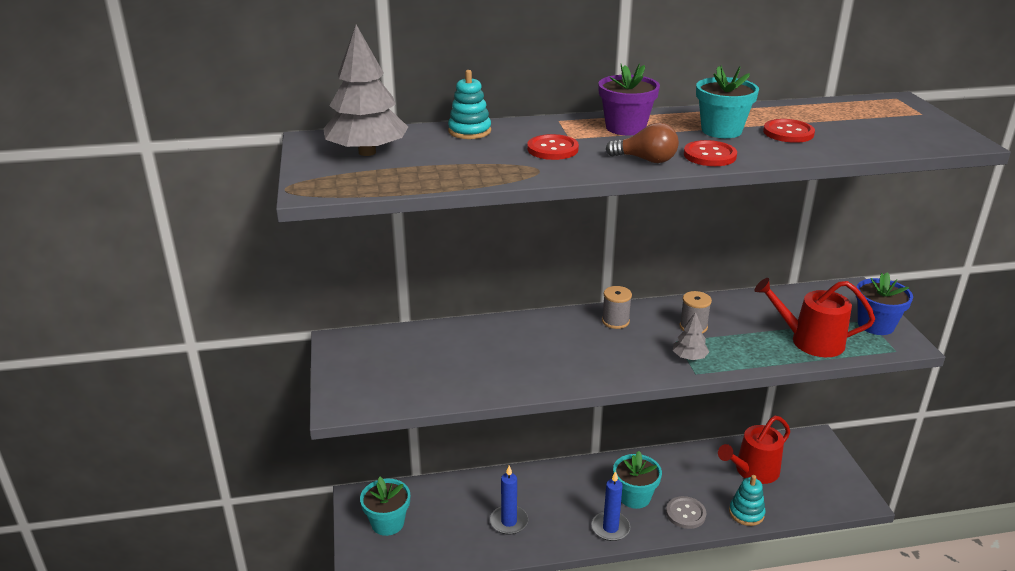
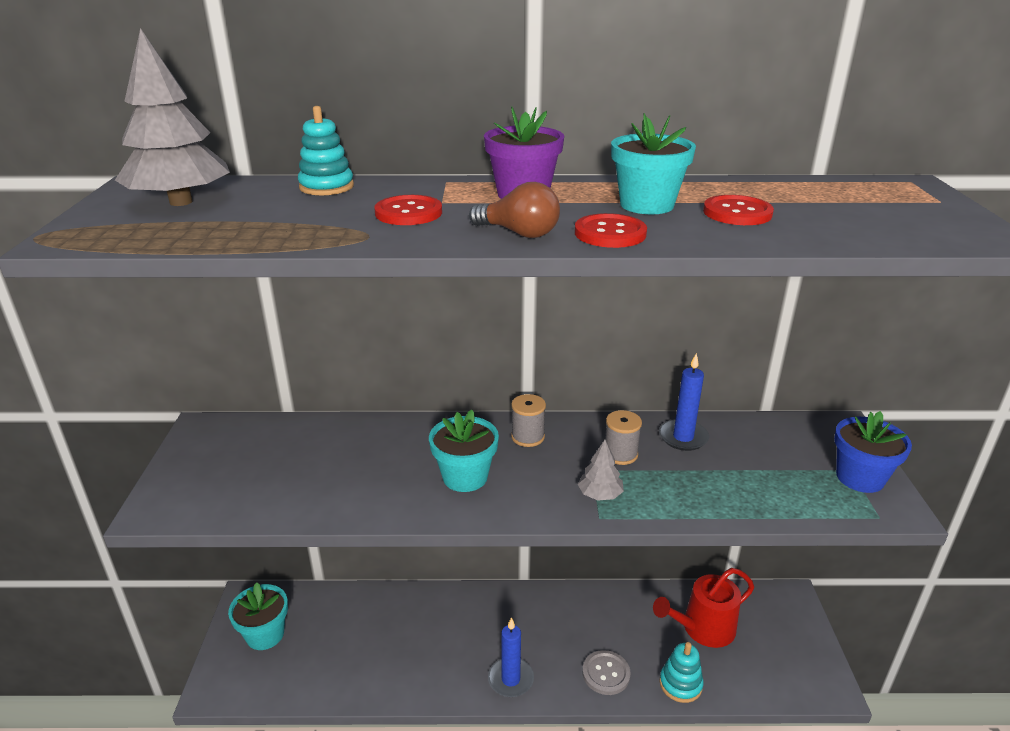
camera: 10 degrees right, 0 degrees up
(509, 522) = (397, 653): blue candle -> blue candle (683, 437)
(634, 497) = (551, 642): turquoise flower pot -> turquoise flower pot (465, 477)
(810, 341) = (765, 490): red watering can -> none

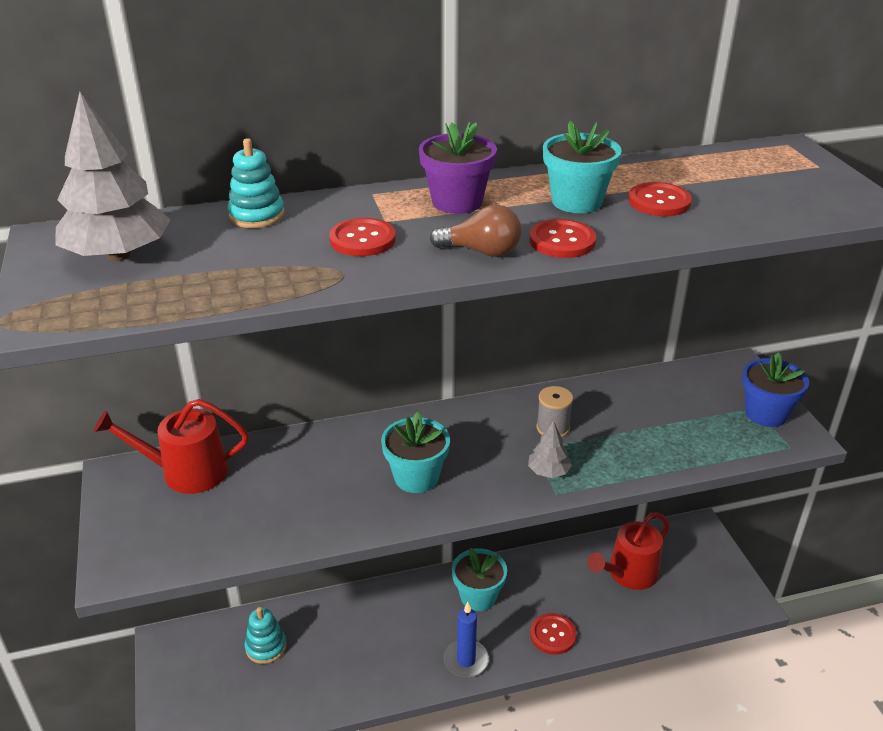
camera: 15 degrees left, 5 degrees up
(260, 436) = (186, 472): none -> red watering can
(265, 634) = (201, 673): turquoise flower pot -> turquoise flower pot (478, 596)
(528, 437) = (460, 425): grey spool -> none
(606, 673) = (553, 635): grey button -> red button
(680, 684) = (622, 629): turquoise stacking toy -> turquoise stacking toy (266, 647)
(683, 437) = (603, 401): blue candle -> none

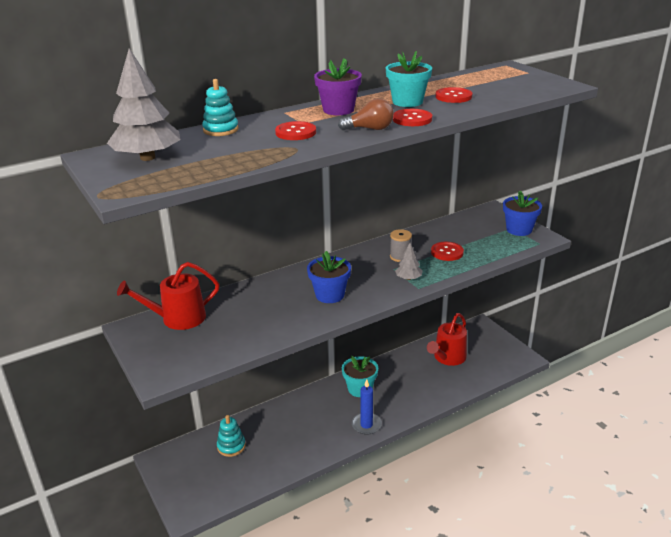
camera: 15 degrees left, 5 degrees down
(416, 477) = (329, 295): turquoise flower pot -> blue flower pot
(553, 635) = (415, 399): red button -> red button (447, 252)

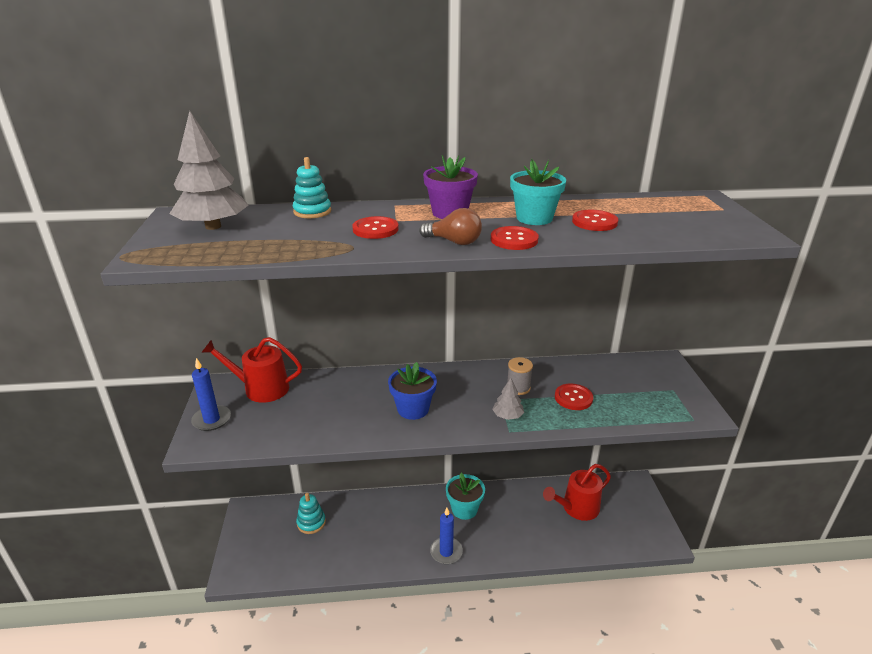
camera: 25 degrees right, 0 degrees up
(155, 355) = (212, 420): none -> blue candle
(519, 230) = (680, 395): blue flower pot -> none

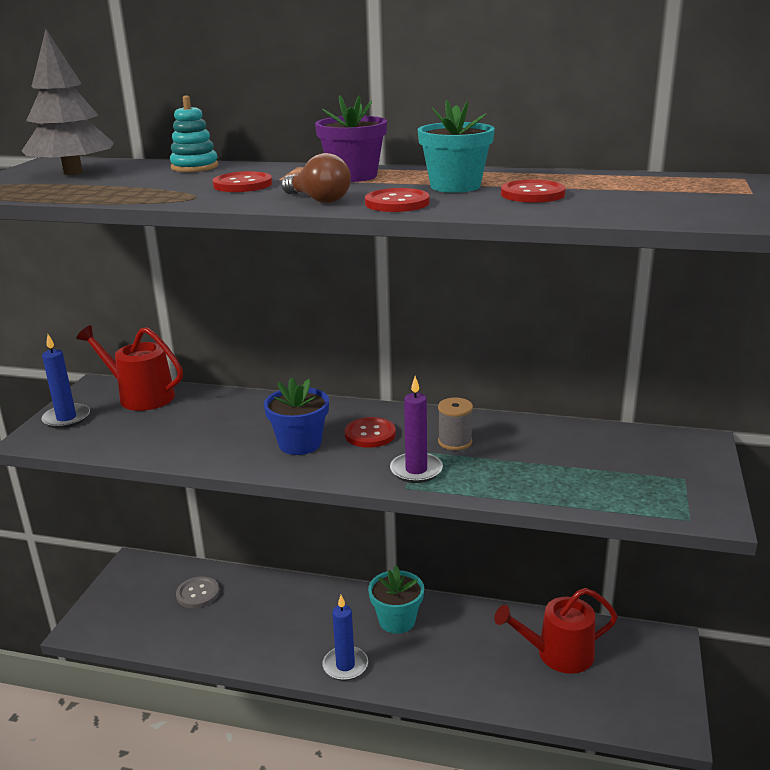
camera: 20 degrees right, 5 degrees down
(311, 523) = (198, 594): turquoise stacking toy -> grey button
(507, 416) = (416, 470): grey tree -> purple candle
(573, 398) = (524, 465): red button -> red button (370, 434)

